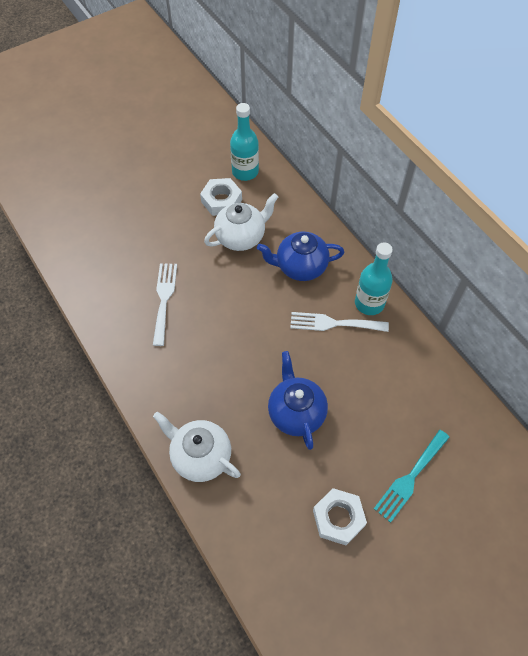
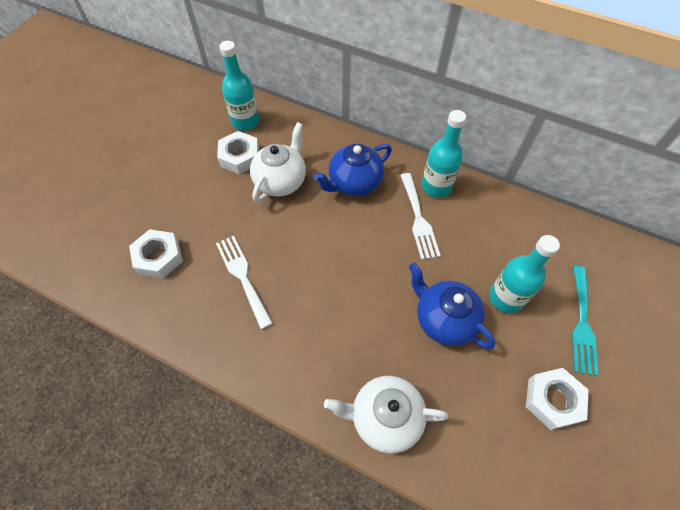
camera: 30 degrees left, 0 degrees up
(113, 254) = (159, 257): none -> white nut
(333, 323) = (418, 219): white fork -> white fork turned 75 degrees counterclockwise
(360, 423) = (506, 298): none -> turquoise bottle

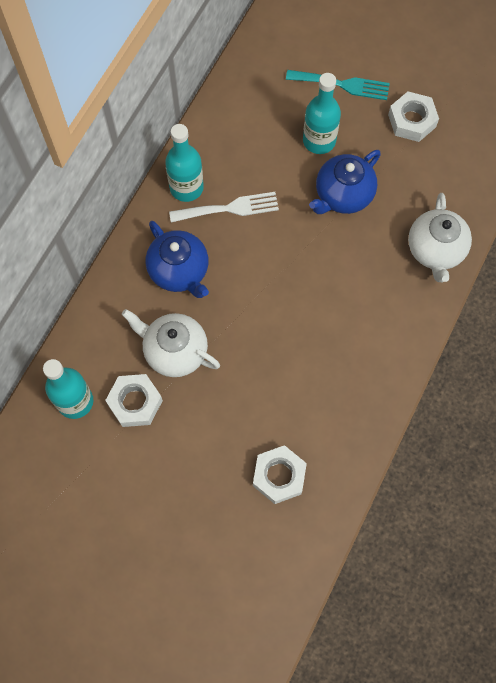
camera: 90 degrees left, 10 degrees up
(242, 276) = (301, 383): white fork -> none

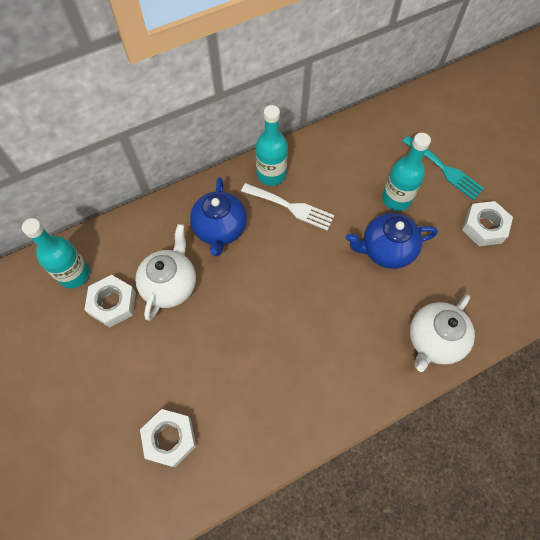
camera: 35 degrees right, 5 degrees down
(175, 351) = (170, 285): white teapot -> white teapot turned 45 degrees clockwise

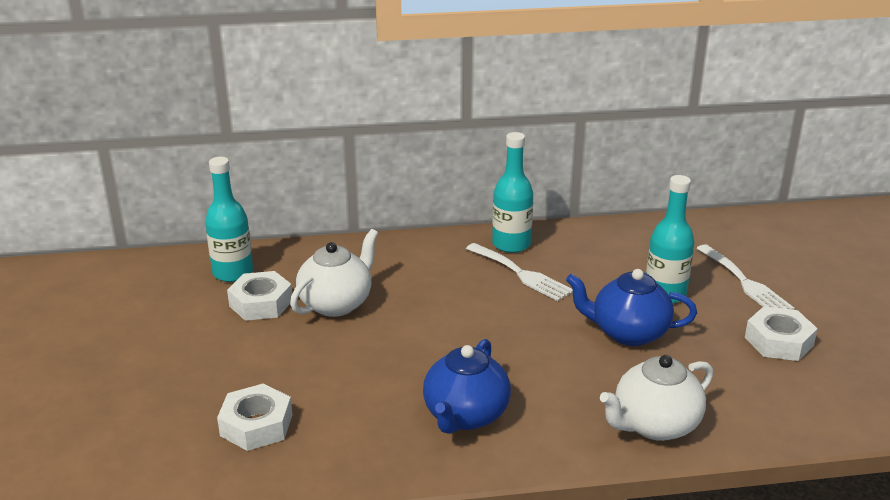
camera: 20 degrees right, 35 degrees down
(220, 229) = (422, 274): blue teapot -> blue teapot (465, 415)
(445, 169) = (745, 283): turquoise fork -> white fork

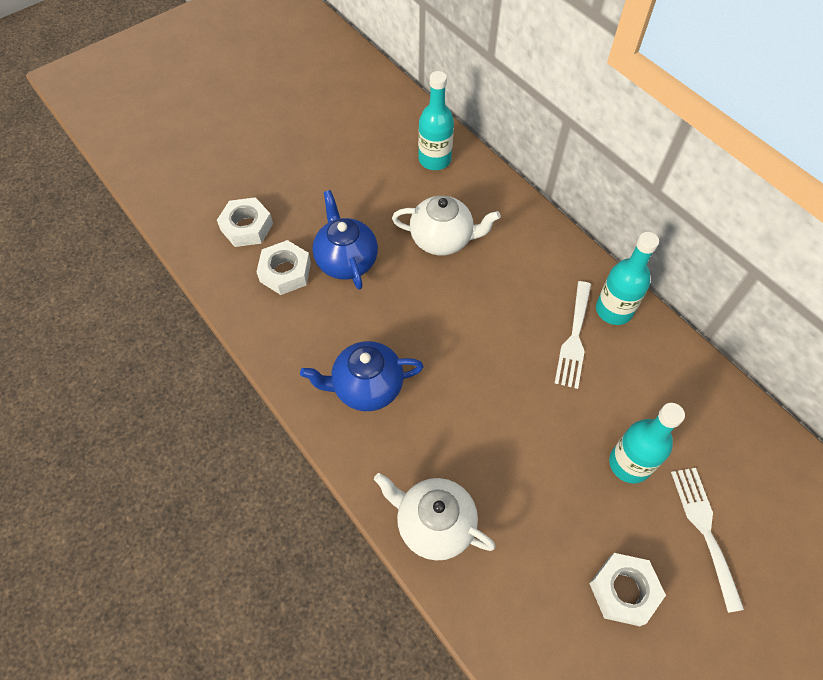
camera: 60 degrees right, 30 degrees up
(261, 303) = (411, 197): white nut -> white nut (246, 227)
(628, 332) = (547, 456): blue teapot -> blue teapot (346, 260)
(745, 283) = (704, 529): white fork -> white fork turned 135 degrees clockwise

